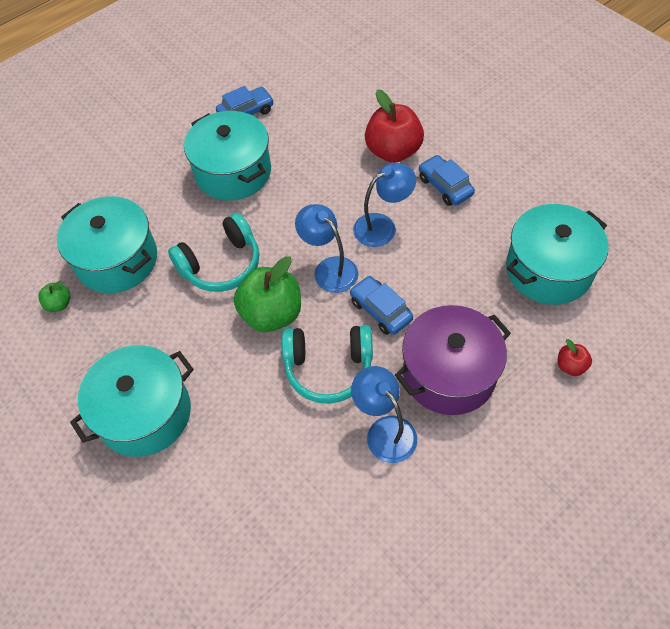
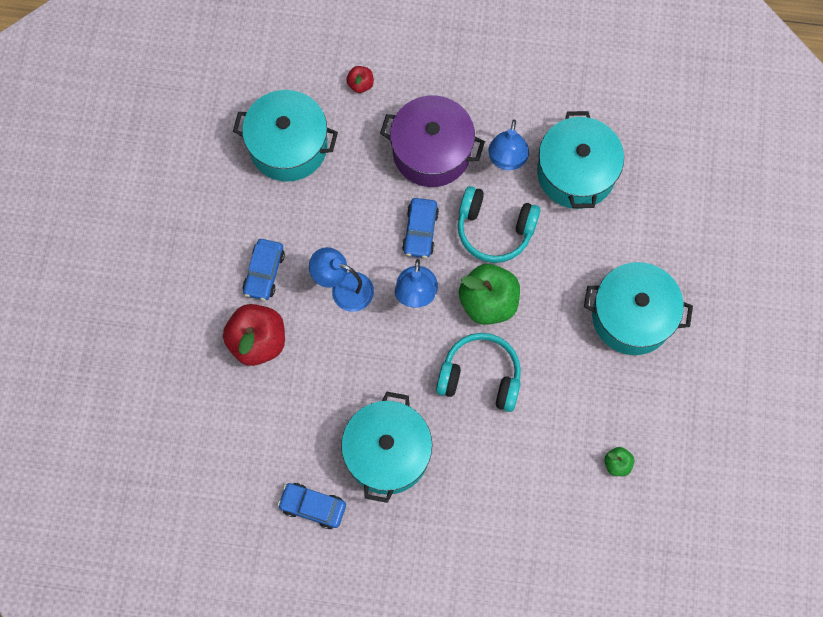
camera: 135 degrees left, 15 degrees up
(117, 260) = (546, 461): turquoise pot -> turquoise pot (576, 173)
(328, 368) = (494, 229): turquoise headphones -> turquoise headphones turned 150 degrees clockwise

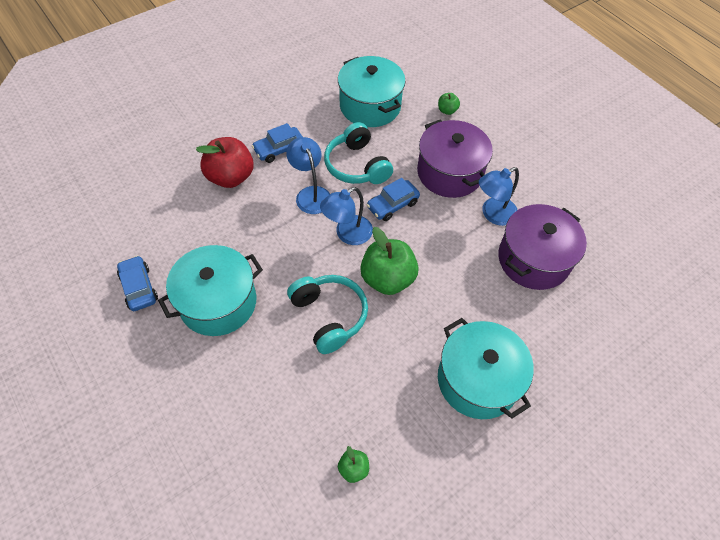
camera: 45 degrees right, 15 degrees down
(360, 84) = (447, 110): red apple -> green apple
(494, 229) = (441, 243): turquoise headphones -> turquoise headphones (357, 165)
(576, 173) = (533, 259): turquoise pot -> purple pot

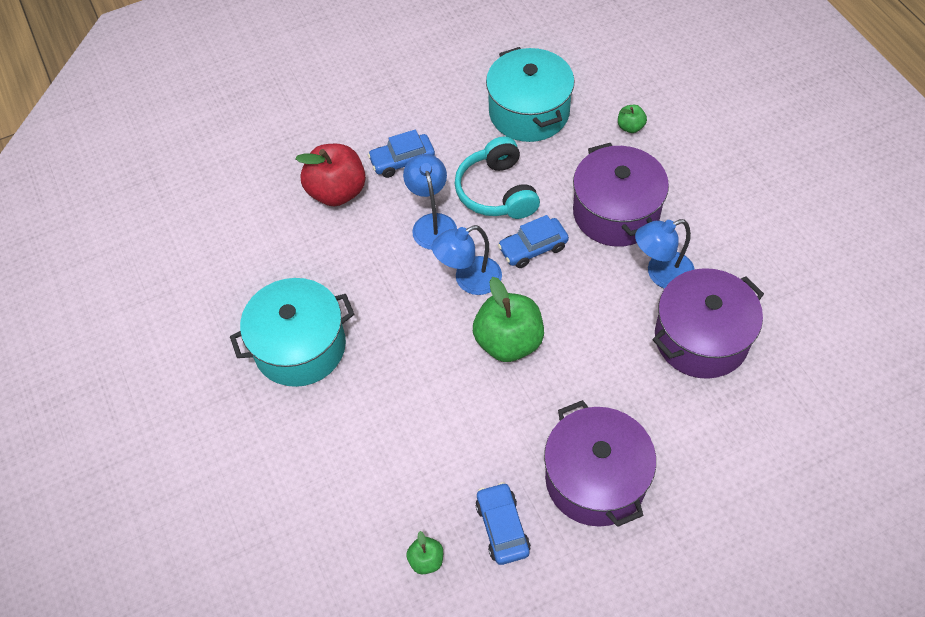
camera: 15 degrees right, 0 degrees up
(139, 288) = (211, 318): blue car -> blue car (502, 527)
(329, 316) = (428, 379): turquoise headphones -> none
(477, 380) = (595, 479): turquoise pot -> purple pot

